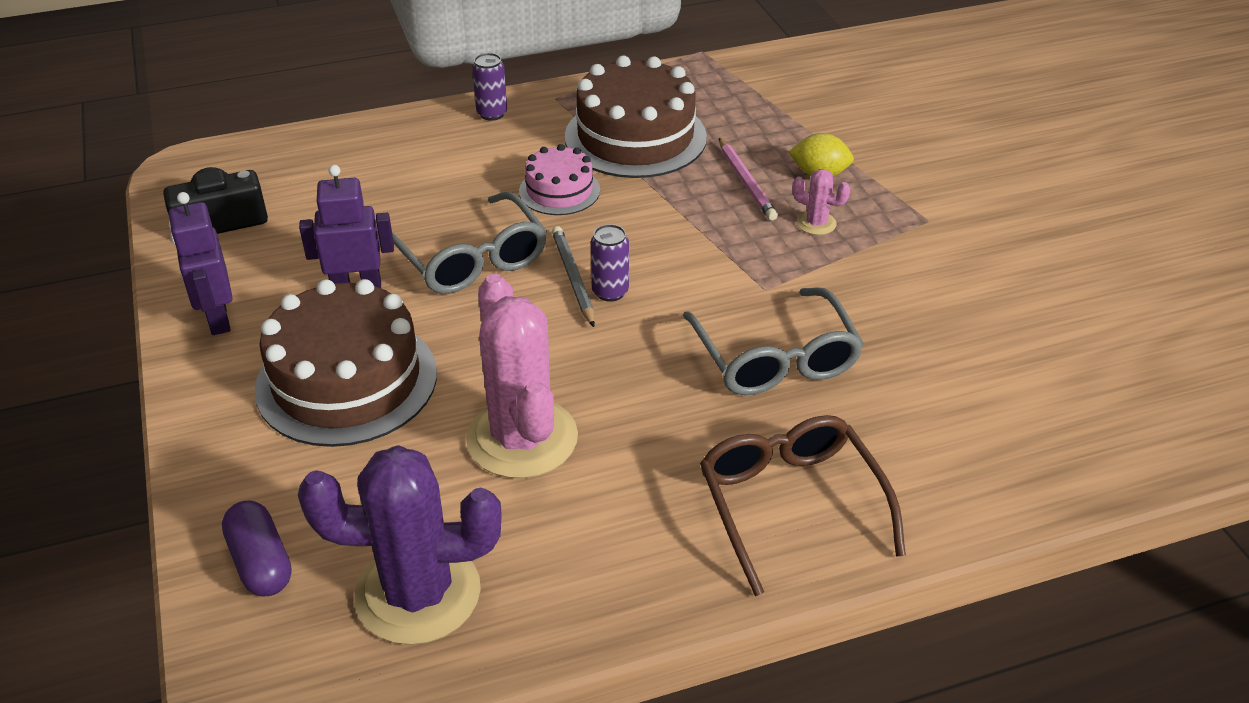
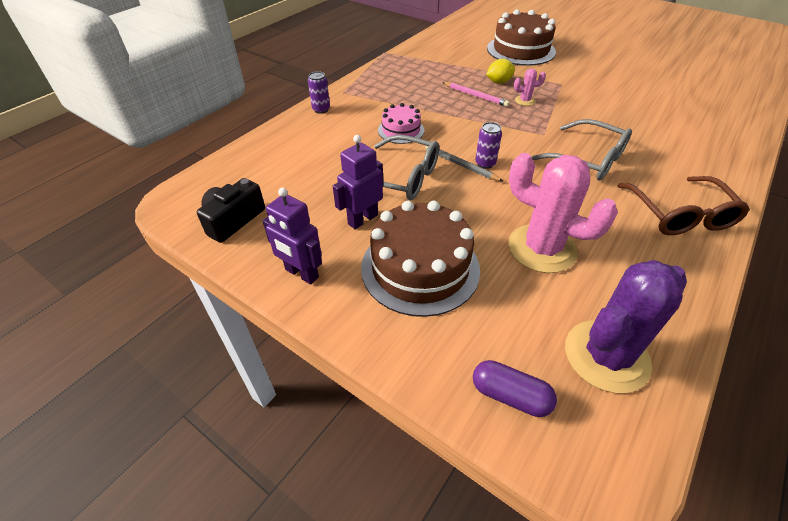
camera: 35 degrees left, 5 degrees up
(635, 137) = (403, 95): brown cake -> brown cake (521, 50)
(790, 504) = (680, 215): brown glasses -> brown glasses turned 135 degrees counterclockwise

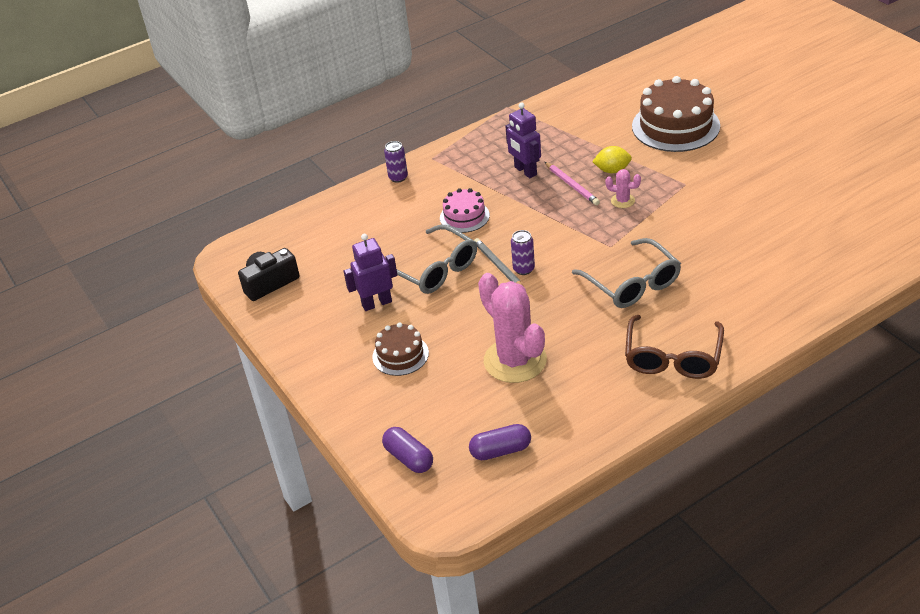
camera: 25 degrees right, 5 degrees down
(301, 273) = (304, 340): purple robot -> purple robot (525, 171)
(420, 268) = (400, 355): brown cake -> brown cake, size x0.54
(606, 356) = (500, 451): purple cactus -> purple capsule

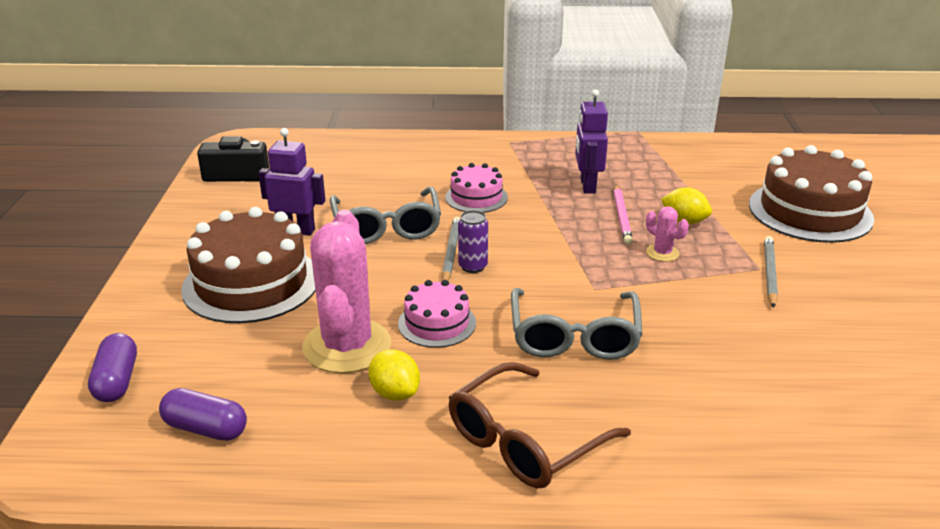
camera: 30 degrees right, 10 degrees down
(398, 177) = (458, 144): purple can -> none
(400, 355) = (251, 283): brown cake -> brown cake, size x1.85
(548, 318) = (437, 323): none -> pink cake
(576, 371) = (395, 393): none -> yellow lemon
(693, 185) = (769, 273): none -> grey pencil

